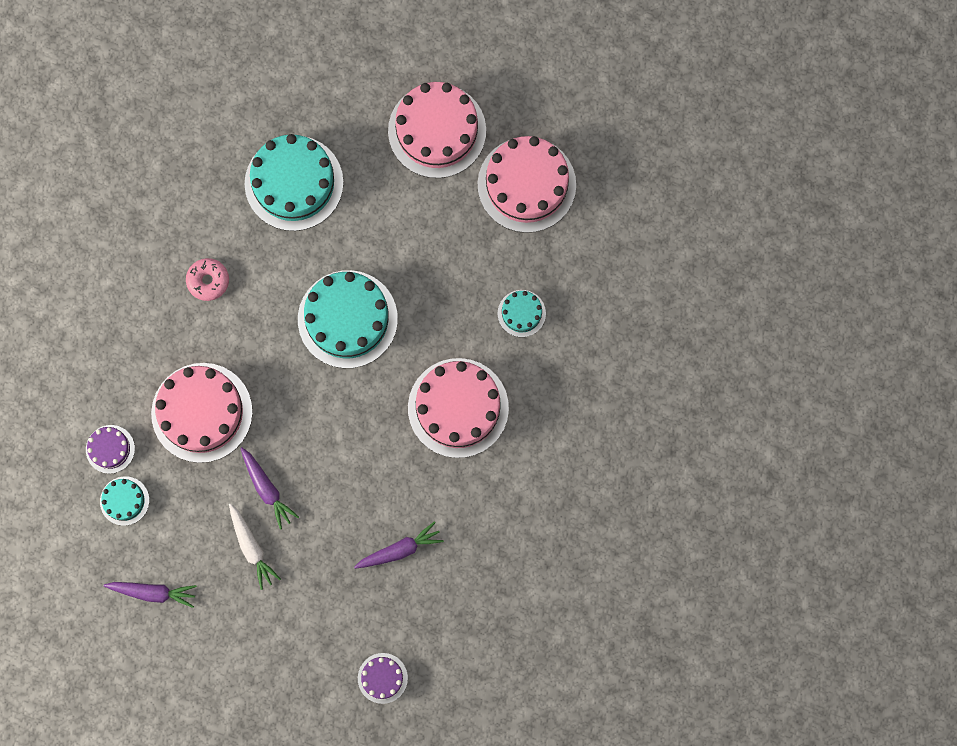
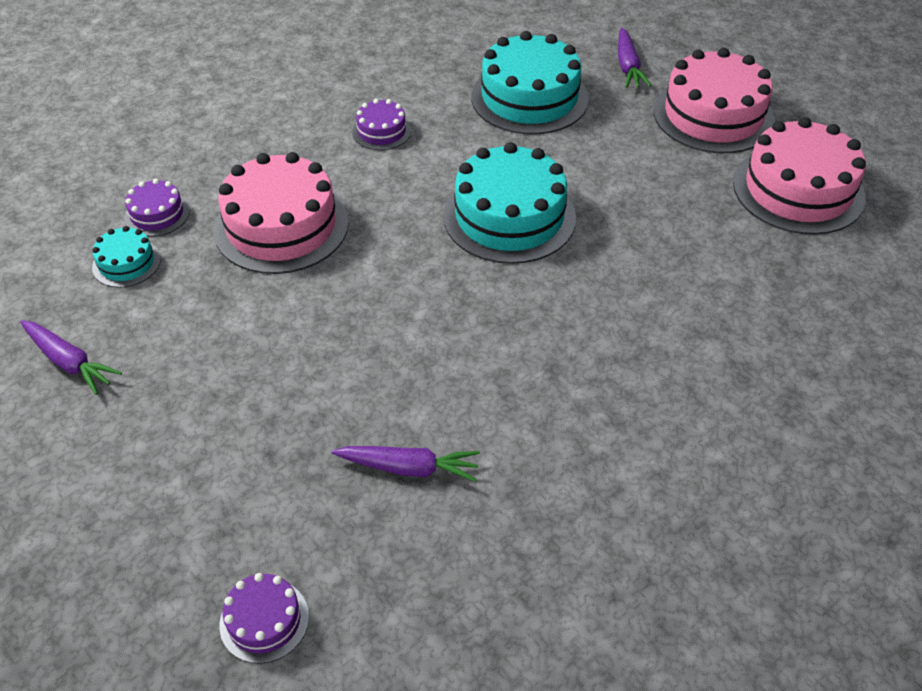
camera: 30 degrees right, 30 degrees down
(208, 281) = (381, 131): pink donut -> purple cake
(251, 547) = (223, 373): white carrot -> none
(267, 489) = (292, 325): purple carrot -> purple carrot (628, 66)
(458, 408) = (591, 351): pink cake -> none
(521, 313) = (731, 295): turquoise cake -> none

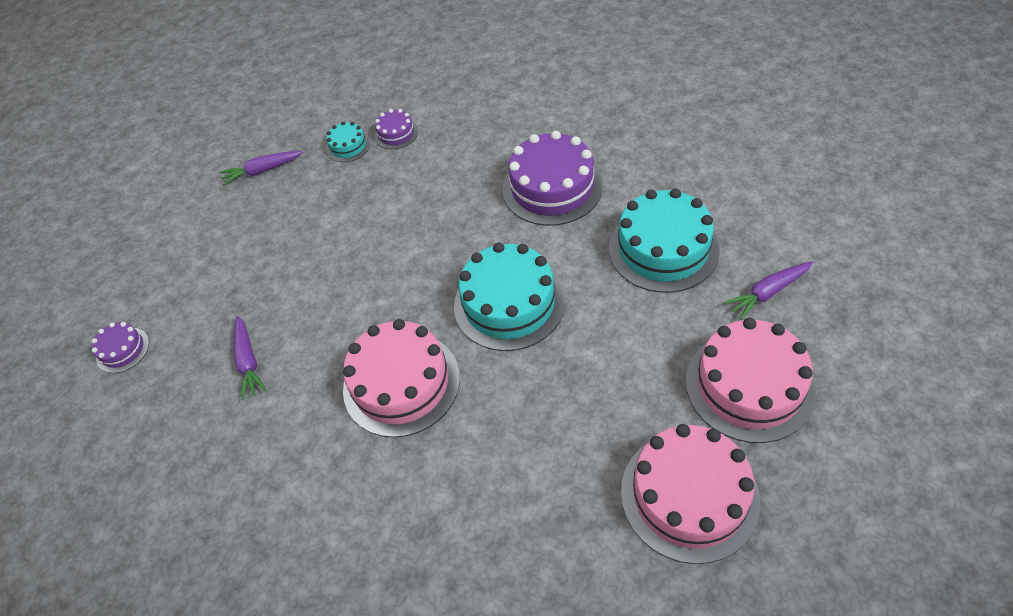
camera: 70 degrees right, 5 degrees up
(69, 362) = (263, 171): purple carrot -> purple carrot turned 60 degrees clockwise
(281, 226) = (421, 192): pink cake -> pink cake (401, 383)
(381, 131) = (552, 187): purple cake -> purple cake, size x2.06

